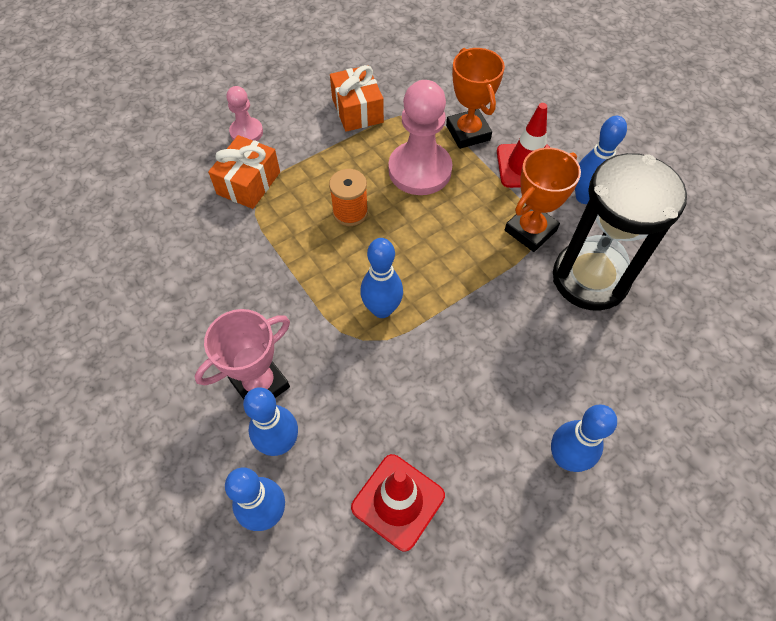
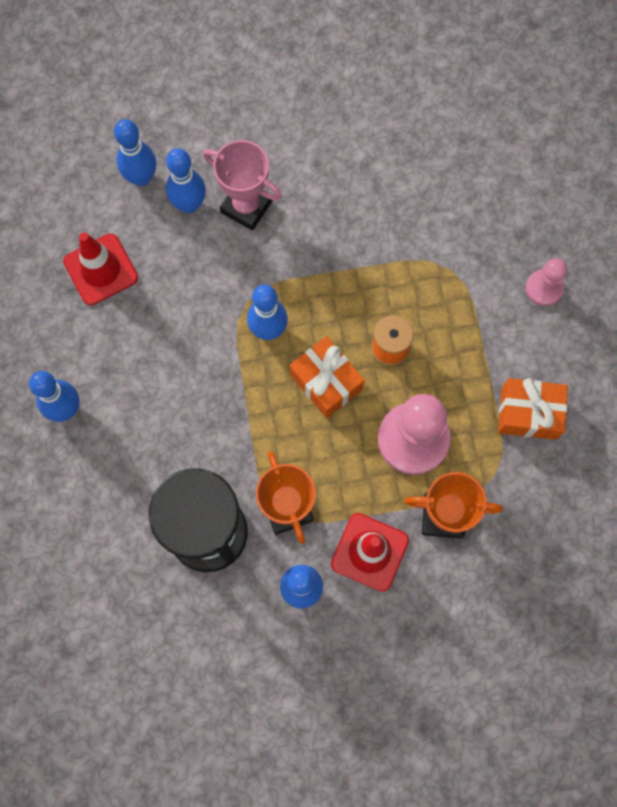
camera: 115 degrees right, 15 degrees up
(249, 183) = (470, 267): orange gift -> orange gift (326, 382)
(260, 384) = (246, 206): pink trophy -> pink trophy turned 45 degrees counterclockwise

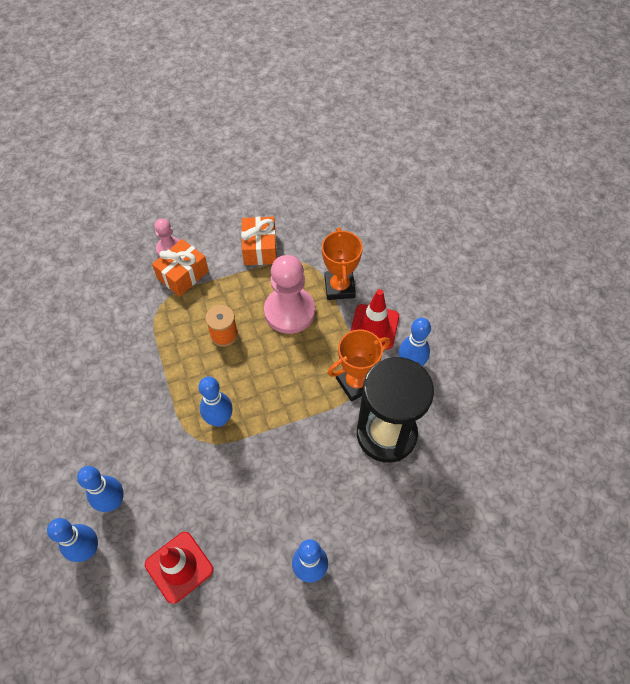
camera: 100 degrees left, 15 degrees down
(246, 206) = (114, 454): pink trophy -> none
(326, 382) = (256, 372): orange gift -> orange gift (183, 275)

